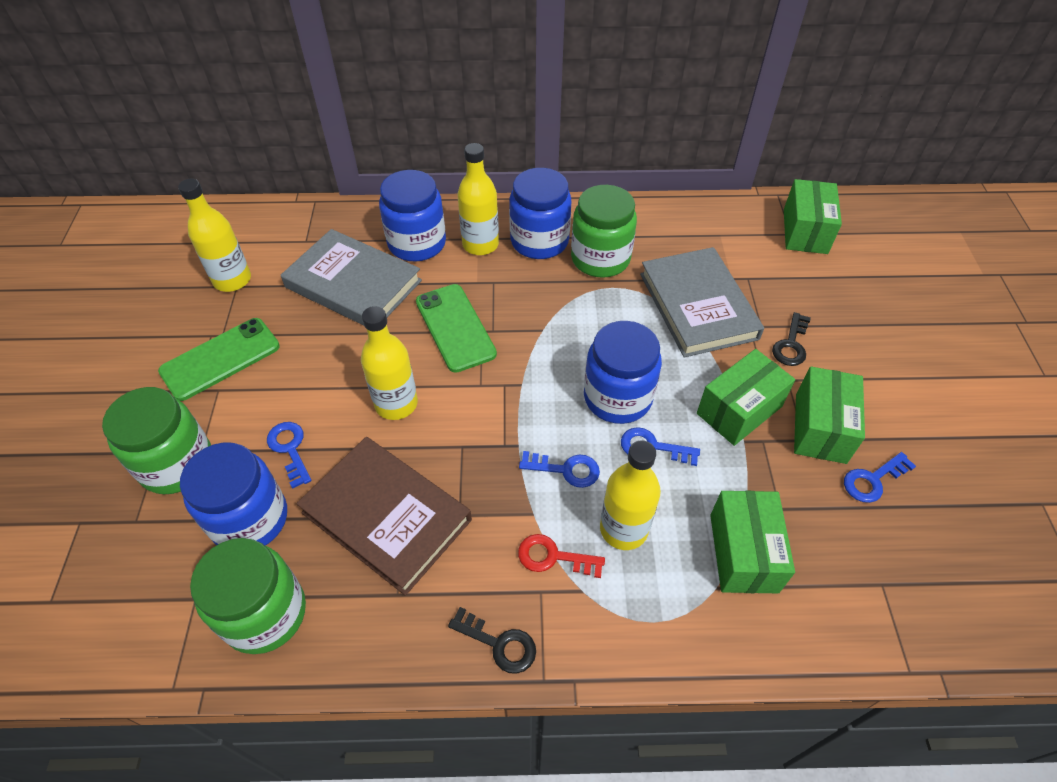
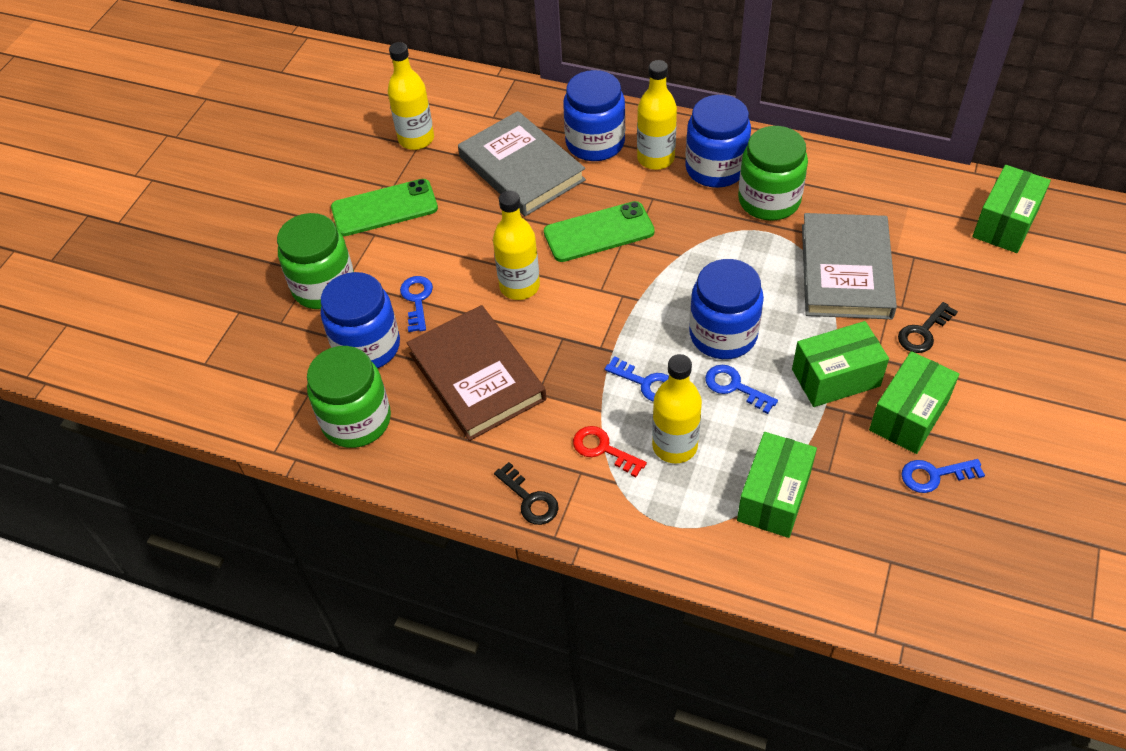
camera: 25 degrees right, 0 degrees up
(455, 327) = (599, 232): green phone -> green phone turned 75 degrees clockwise

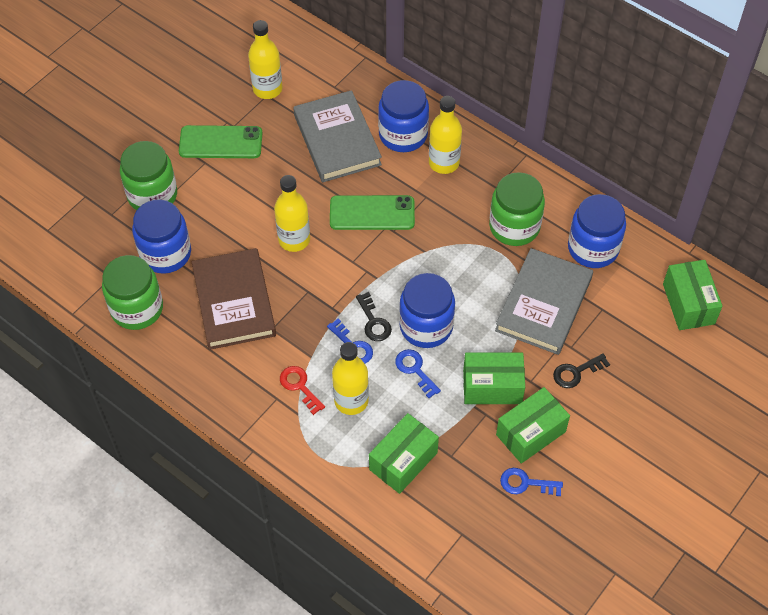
camera: 15 degrees right, 5 degrees up
(417, 300) = (215, 227): blue key -> none
(530, 499) = (233, 407): black key -> black key (374, 322)
(715, 168) = (486, 186): blue jar -> blue jar (593, 248)
(1005, 223) = (688, 304): green box -> green box turned 60 degrees counterclockwise

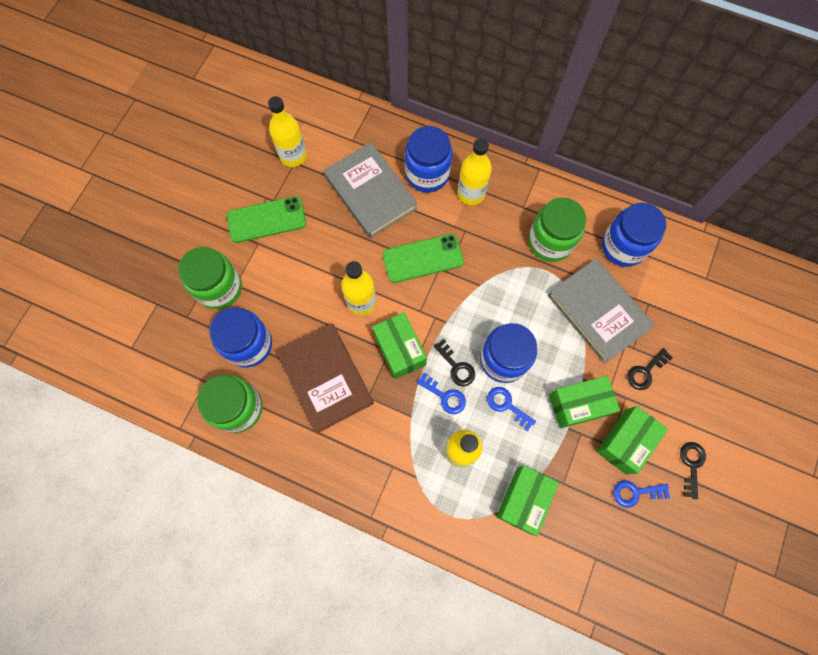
camera: 15 degrees left, 15 degrees up
(299, 386) = (410, 449): red key -> none
(543, 304) = (598, 312): grey book -> grey book turned 45 degrees counterclockwise
(596, 472) = (691, 465): none -> black key
(688, 304) = (719, 281): green box -> green box (399, 350)

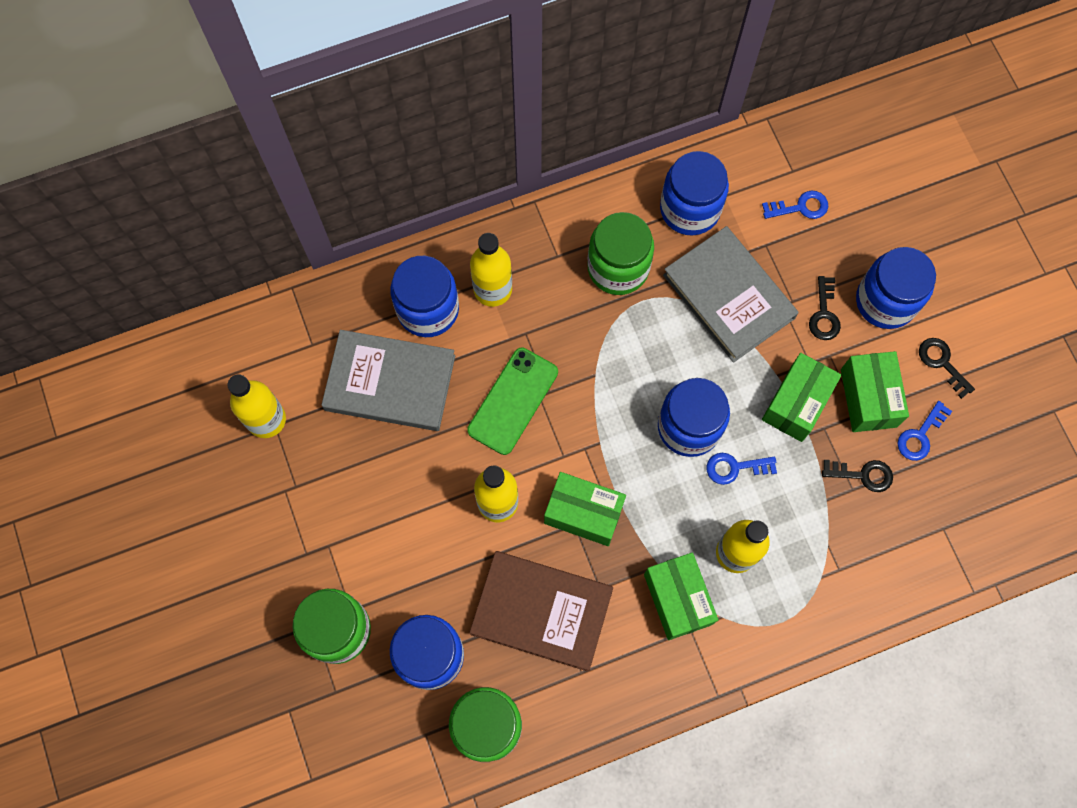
camera: 45 degrees left, 0 degrees up
(266, 219) = (310, 513): green phone -> none
(445, 396) = (670, 515): blue key -> blue key (800, 207)
(456, 367) = (653, 476): black key -> black key (863, 475)
(523, 500) = (834, 539): green box -> green box (677, 599)
(598, 312) = (728, 296): grey book -> grey book turned 45 degrees clockwise
(691, 398) = (885, 301): none -> blue jar

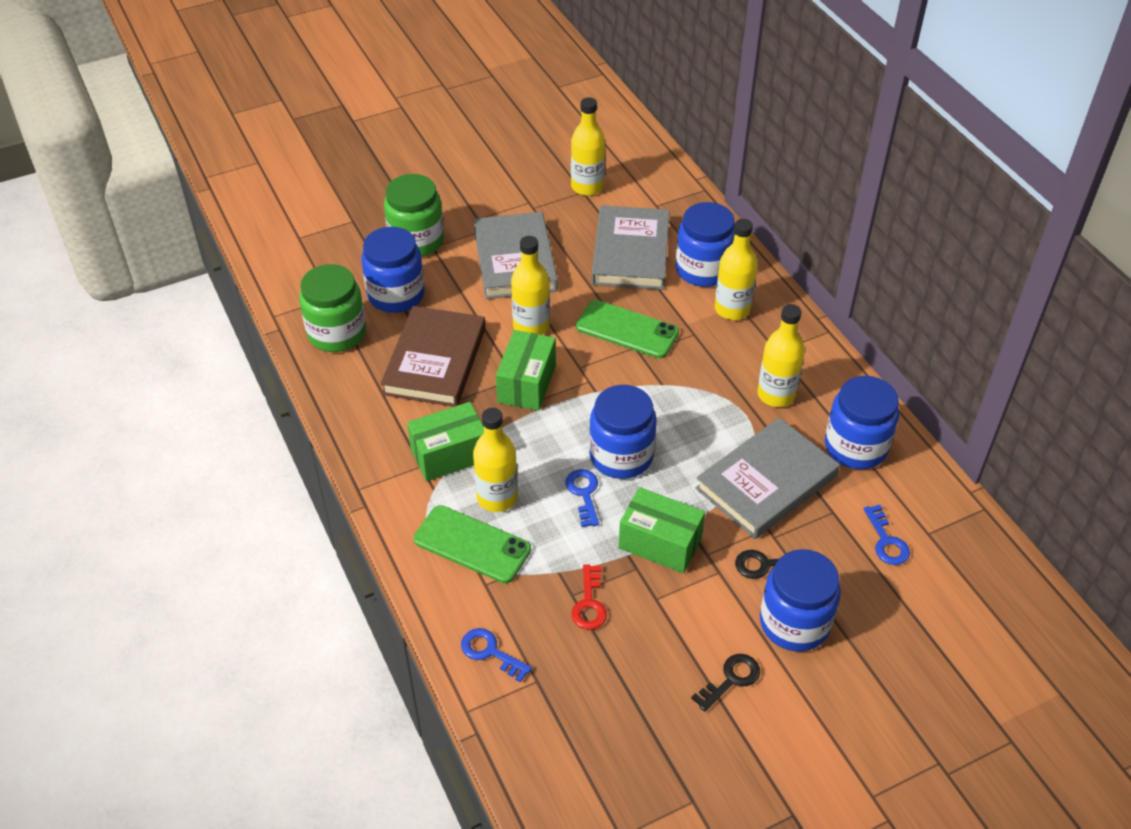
camera: 85 degrees right, 25 degrees down
(387, 514) = (515, 260): none -> grey book
(618, 268) = (776, 395): green jar -> yellow bottle
(792, 580) = (472, 544): none -> green phone
(863, 475) = (589, 603): black key -> red key
(868, 398) = (676, 607): green box -> none
(920, 435) = (641, 657): blue key -> blue key (490, 652)

